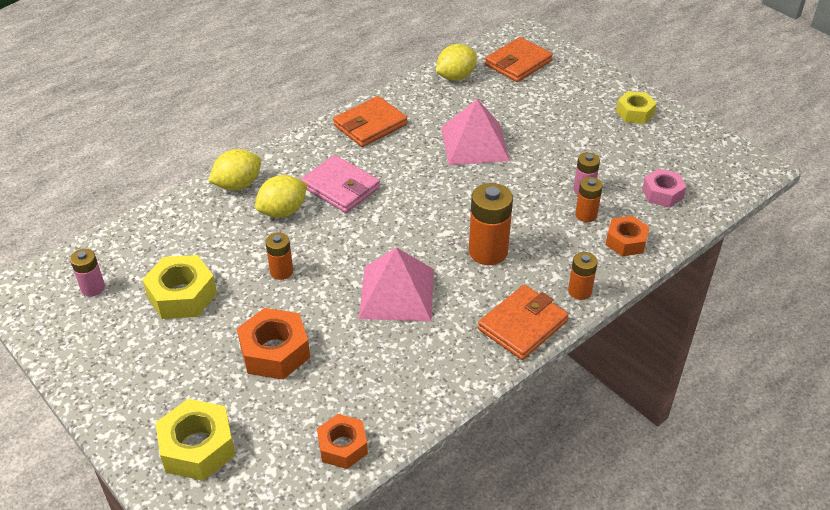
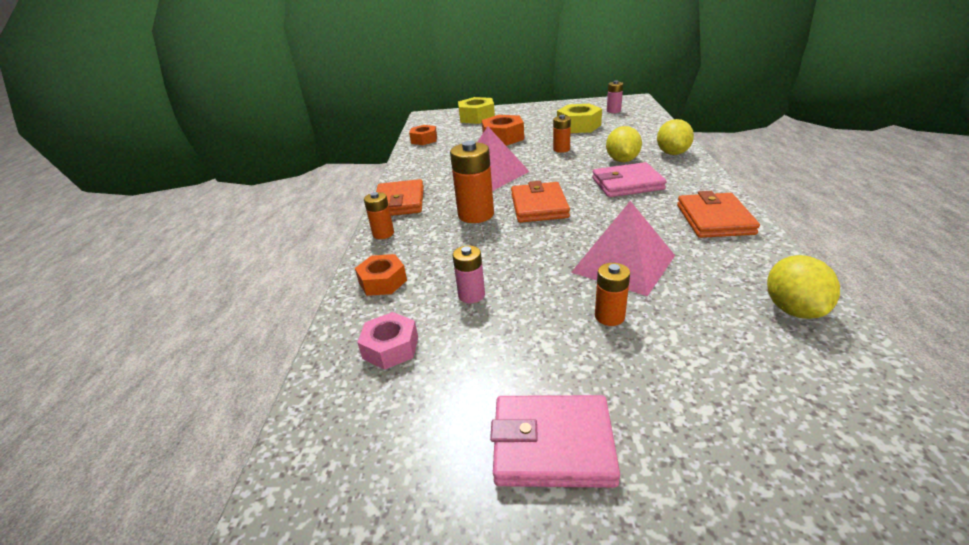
camera: 135 degrees right, 10 degrees down
(518, 63) = (810, 393): orange wallet -> orange wallet (539, 206)
(586, 215) = (441, 278): orange battery -> orange battery (609, 316)
(635, 113) = (552, 444): yellow nut -> pink wallet

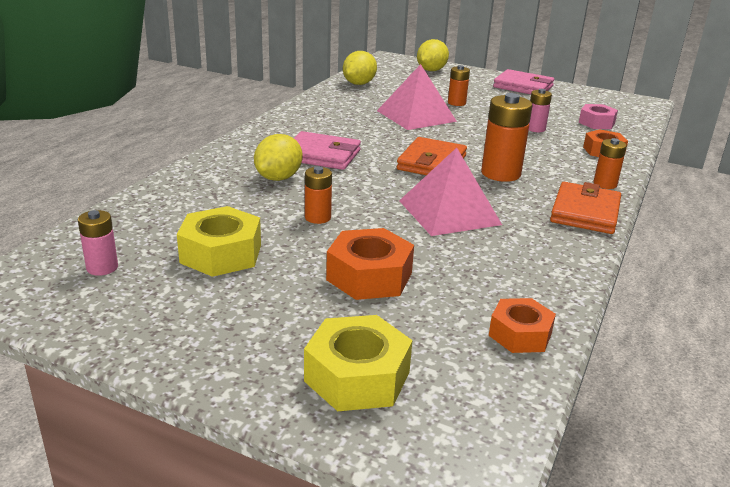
camera: 160 degrees left, 5 degrees down
(672, 153) = (213, 167): yellow lemon -> yellow lemon (431, 70)
(714, 219) = (311, 116): orange wallet -> none

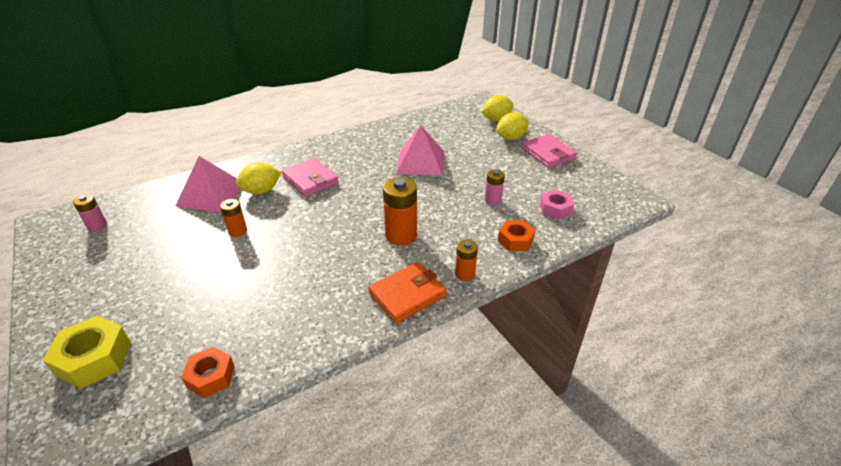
camera: 35 degrees right, 10 degrees up
(221, 254) = (156, 239): yellow nut -> none
(359, 84) = (423, 121): yellow lemon -> yellow lemon (511, 138)
(369, 276) = (200, 289): orange nut -> none
(431, 163) = (368, 209): orange wallet -> none
(449, 212) = (316, 257): pink pyramid -> pink pyramid (211, 194)
(456, 103) = (468, 157): orange battery -> none

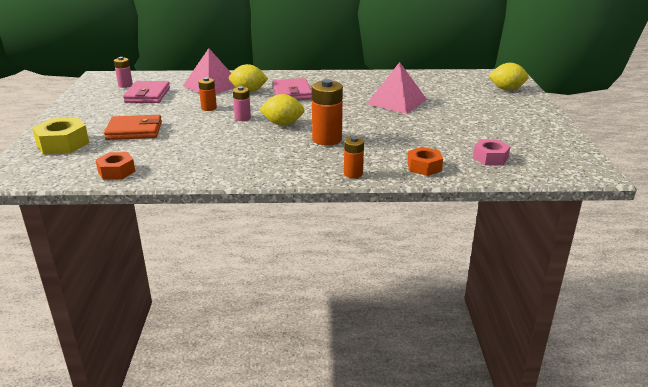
camera: 30 degrees right, 10 degrees down
(407, 295) = (292, 172): orange wallet -> orange wallet (134, 131)
(492, 200) = (434, 138): pink battery -> pink battery (242, 118)
(511, 138) = (506, 104): yellow lemon -> yellow lemon (283, 124)
(548, 154) = (532, 122): pink wallet -> pink wallet (147, 95)

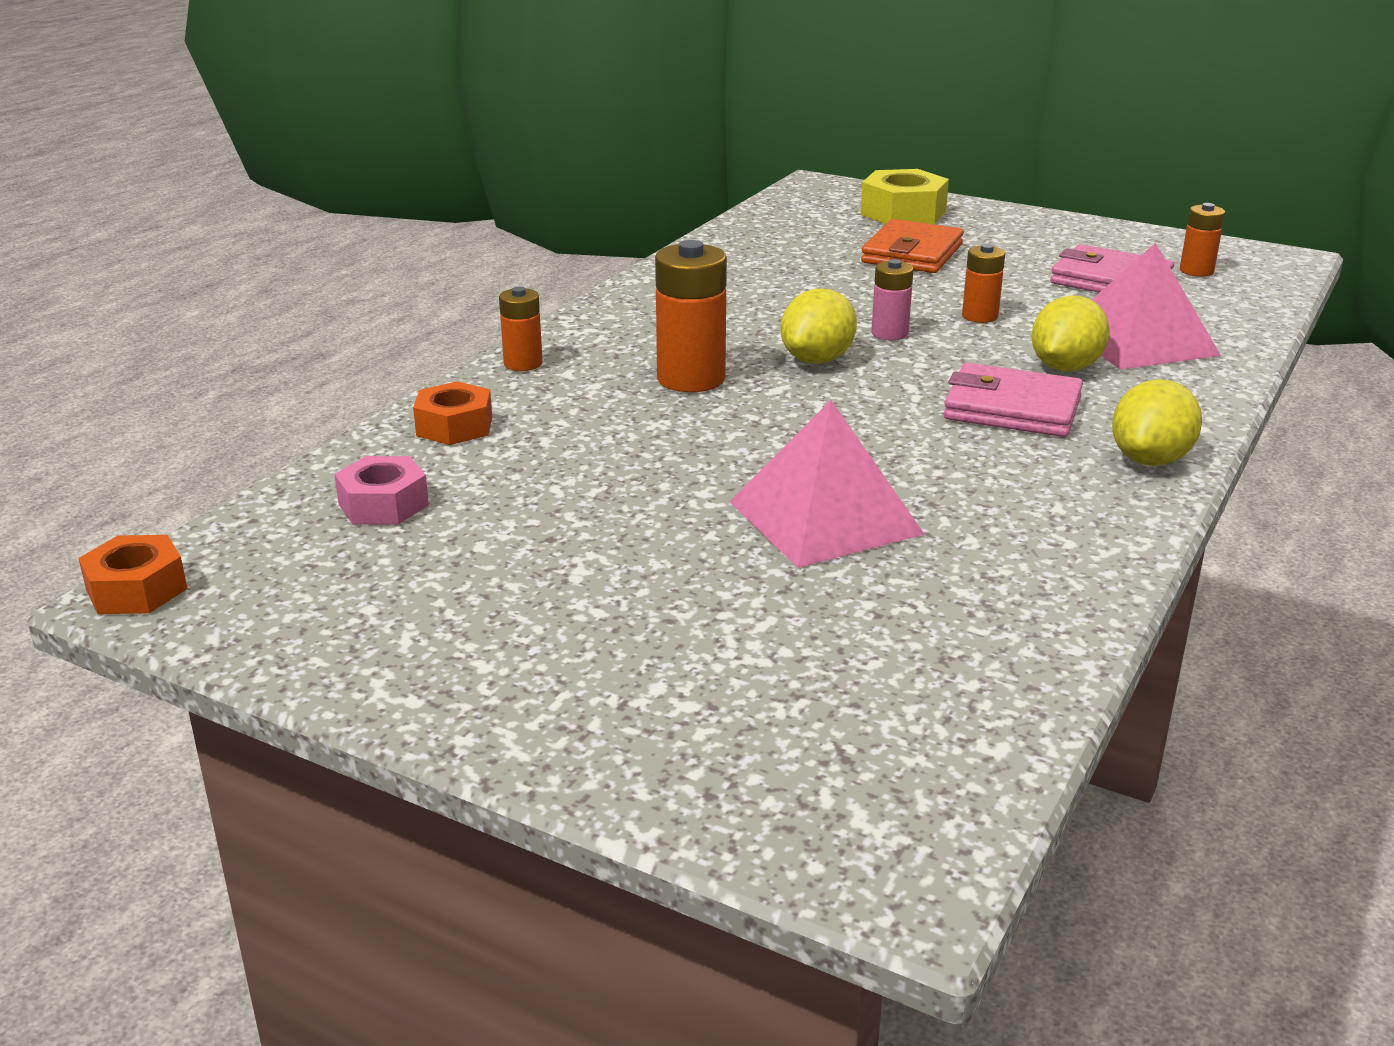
camera: 120 degrees right, 0 degrees up
(116, 171) = (755, 231): orange nut -> orange nut (136, 589)
(125, 85) = (1196, 271): pink battery -> orange battery
(506, 89) = (743, 764): yellow lemon -> yellow lemon (1150, 460)

